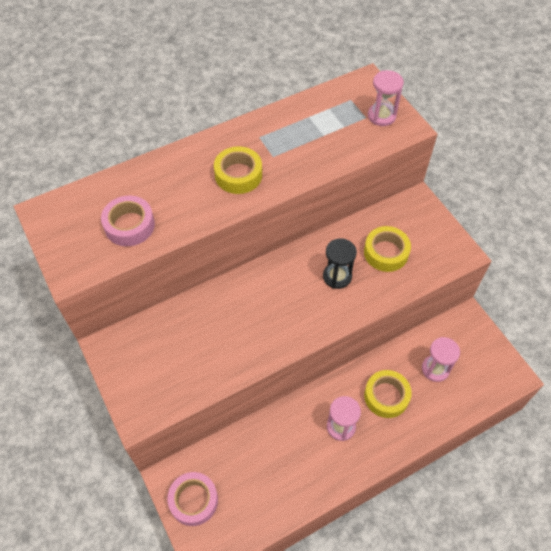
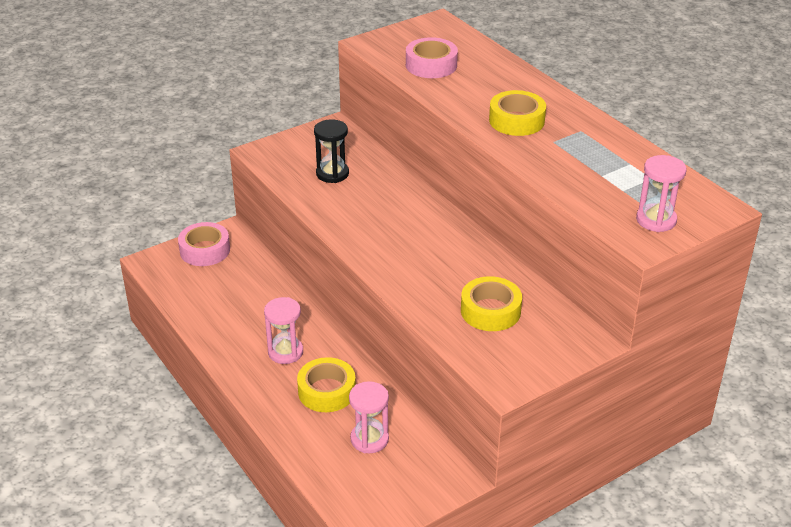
camera: 85 degrees right, 20 degrees down
(337, 276) = (445, 270): black hourglass -> black hourglass (332, 174)

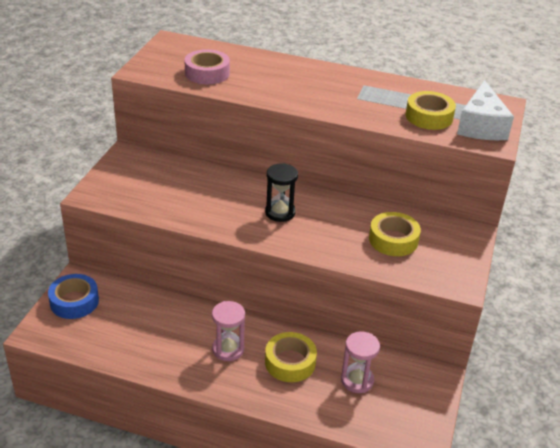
camera: 40 degrees left, 0 degrees up
(205, 250) = (74, 301): pink tape -> blue tape
(332, 174) = (169, 189): black hourglass -> black hourglass (280, 212)
(516, 120) = (316, 92): yellow tape -> yellow tape (429, 117)
(656, 220) = (481, 126): pink hourglass -> white cheese

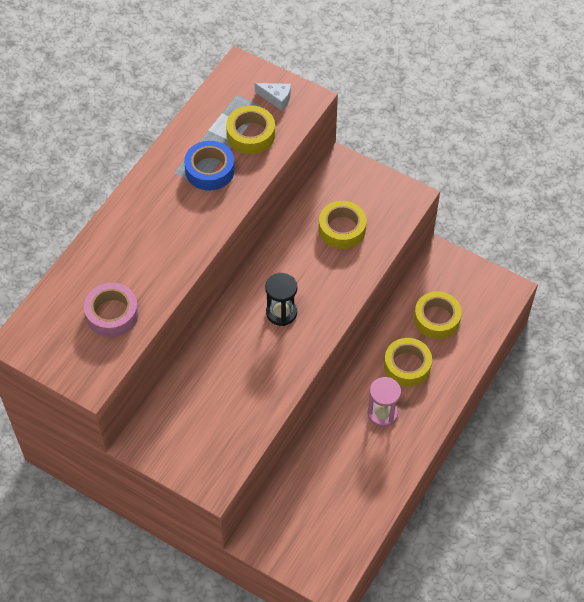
camera: 75 degrees left, 20 degrees up
(74, 301) = (290, 546): blue tape -> blue tape (210, 170)
(357, 380) = (437, 319): pink hourglass -> yellow tape
(481, 126) = (276, 98): white cheese -> white cheese, size x0.51

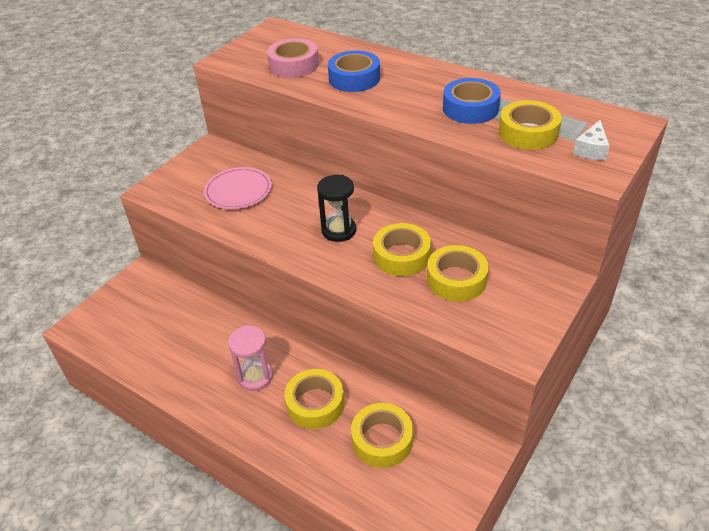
camera: 95 degrees right, 15 degrees down
(146, 259) = (354, 78): none -> blue tape
(219, 403) = (238, 191): none -> pink plate
(314, 265) = (401, 256): none -> yellow tape

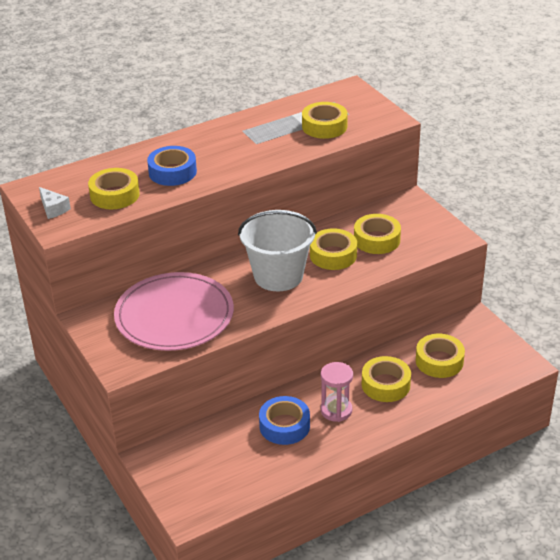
camera: 65 degrees left, 5 degrees down
(238, 191) = (174, 316): pink plate -> pink plate, size x1.77
(293, 65) = (114, 195): pink tape -> yellow tape
(339, 230) = (278, 276): black hourglass -> white bucket
(470, 108) = (271, 137): blue tape -> blue tape (284, 426)
(591, 149) = (365, 112): white cheese -> white cheese (53, 209)

